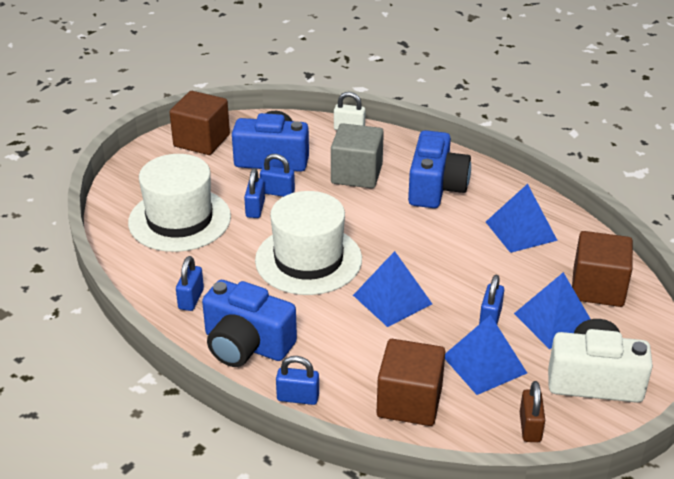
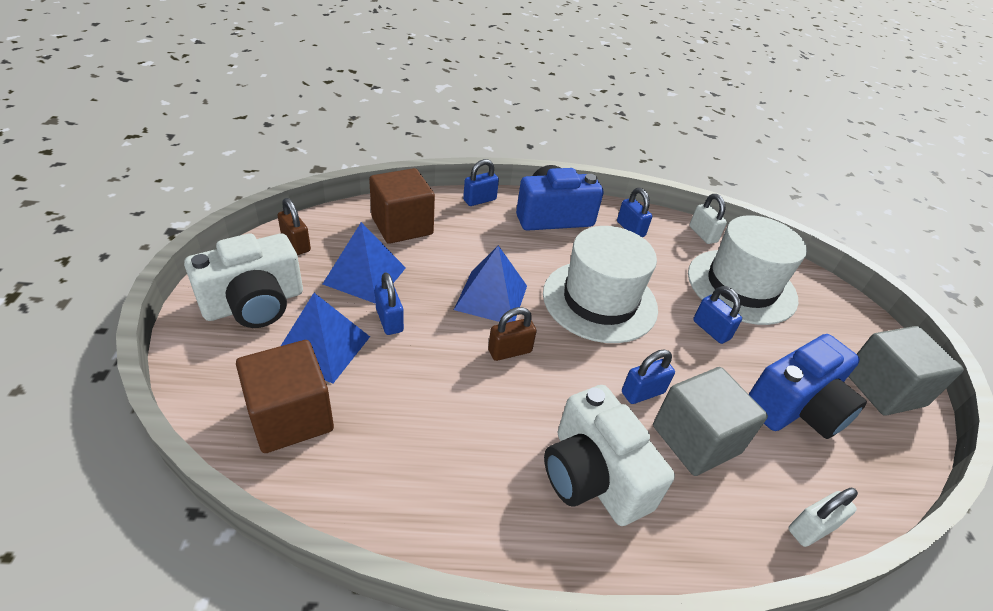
camera: 135 degrees right, 5 degrees up
(133, 265) = (702, 234): none -> white padlock
(201, 141) = (884, 389): brown cube -> grey cube
(277, 192) = (724, 361): blue padlock -> blue padlock (642, 392)
(418, 260) = (509, 351): none -> brown padlock
(436, 188) = (593, 476): blue camera -> white camera
(521, 231) = (434, 460): blue pyramid -> none

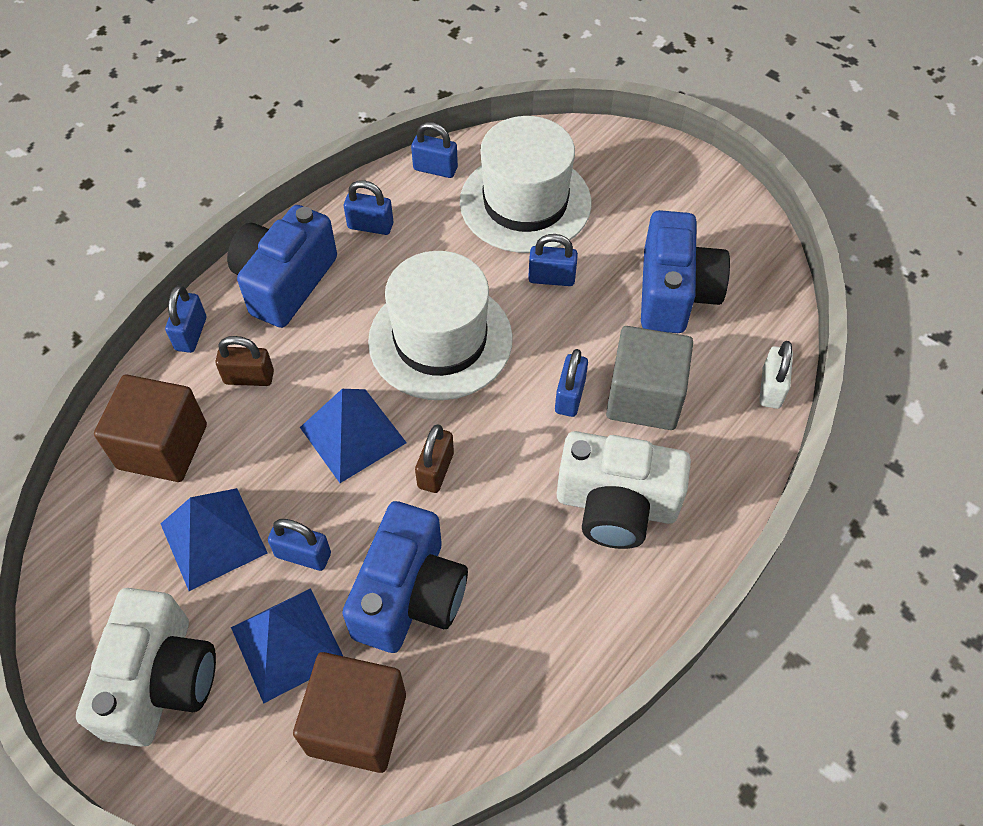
camera: 45 degrees left, 15 degrees up
(296, 244) = (92, 582): brown padlock -> brown padlock (249, 377)
(408, 390) = (409, 595): none -> blue camera
(702, 234) = (435, 169): white padlock -> blue padlock
(884, 389) = (709, 210): grey cube -> none

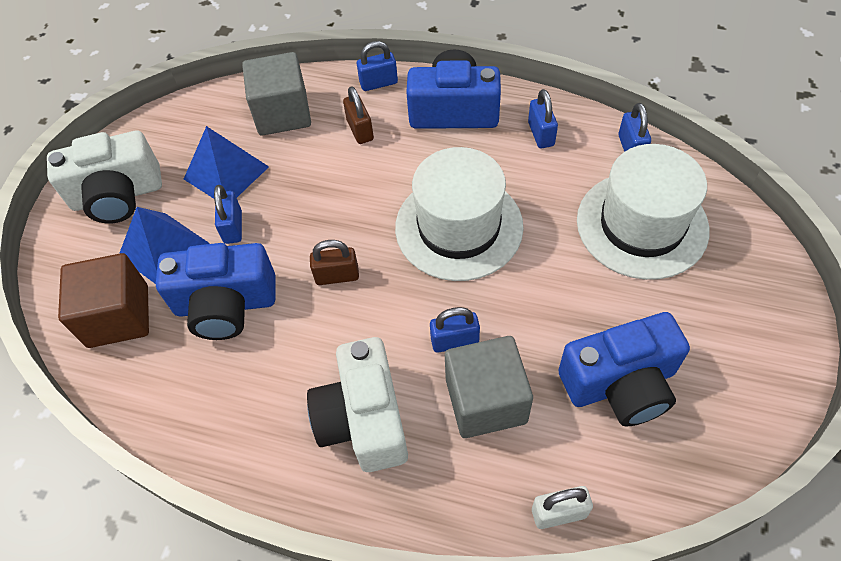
camera: 70 degrees right, 0 degrees up
(162, 446) = (282, 113): brown cube -> grey cube
(353, 434) = (343, 211): blue pyramid -> none
(551, 278) = (571, 278): blue padlock -> none

